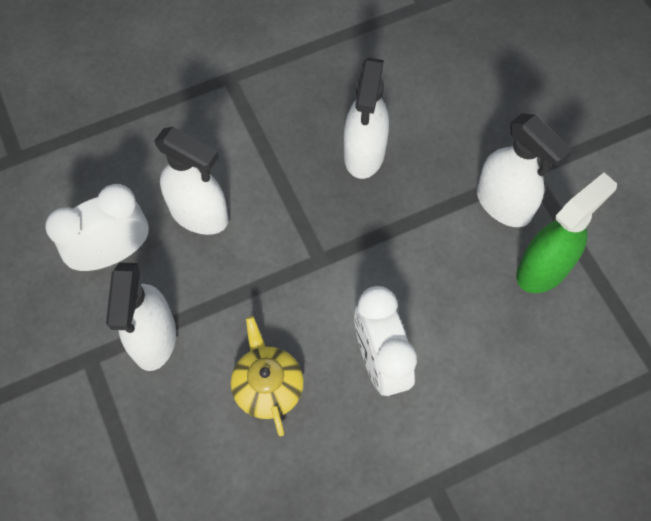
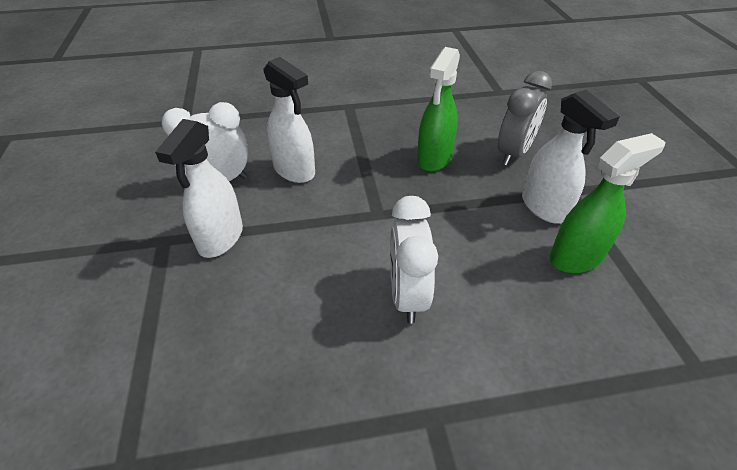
camera: 15 degrees right, 20 degrees down
(267, 386) = (299, 291): yellow teapot -> none
(364, 154) = (434, 159): white spray bottle -> green spray bottle
(458, 122) = (514, 153): none -> grey clock

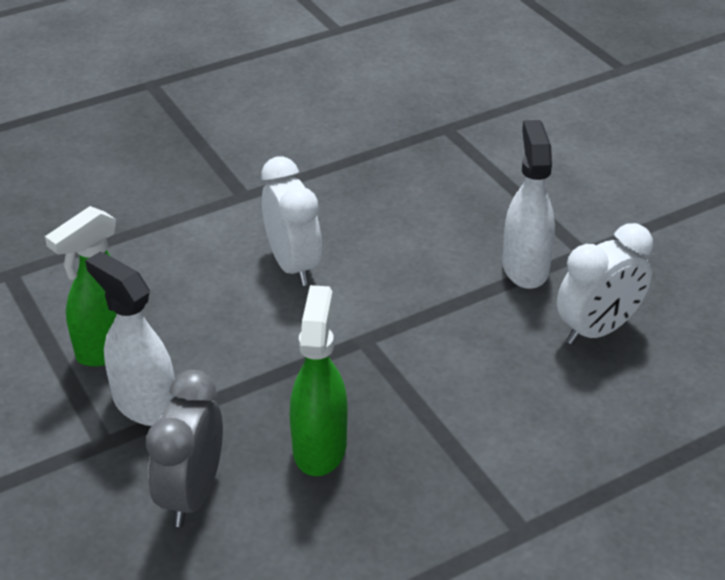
camera: 160 degrees right, 5 degrees down
(294, 171) = (512, 371): white spray bottle -> none

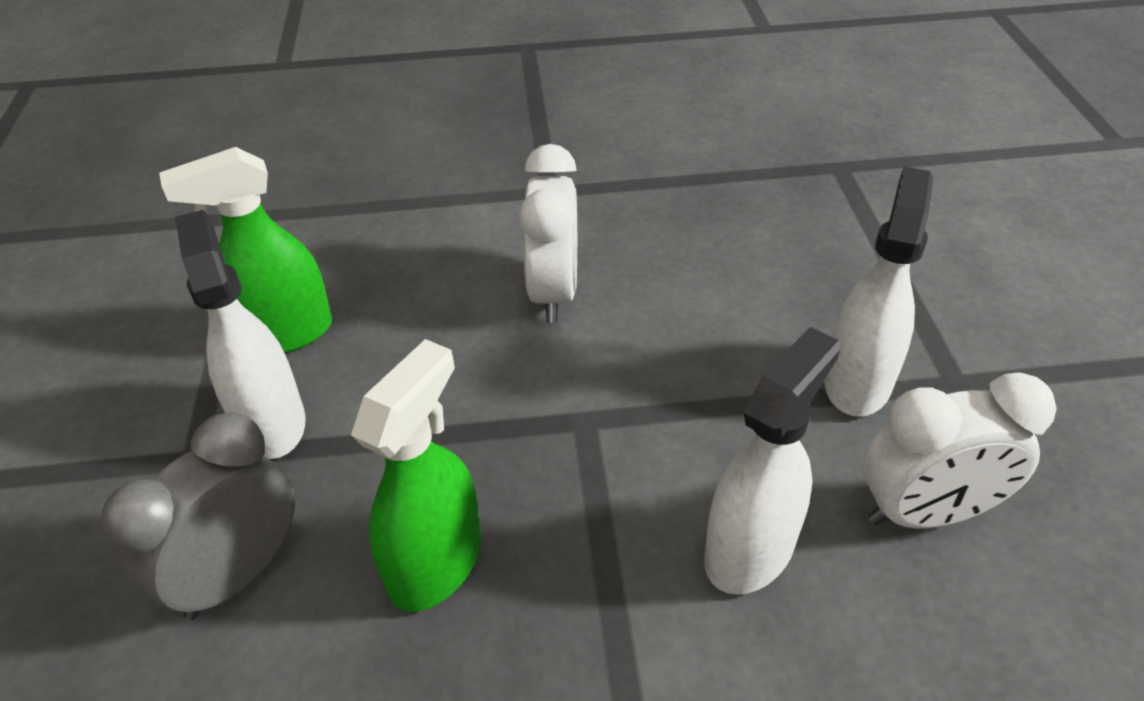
camera: 25 degrees right, 5 degrees up
(507, 380) = (750, 549): none -> white spray bottle

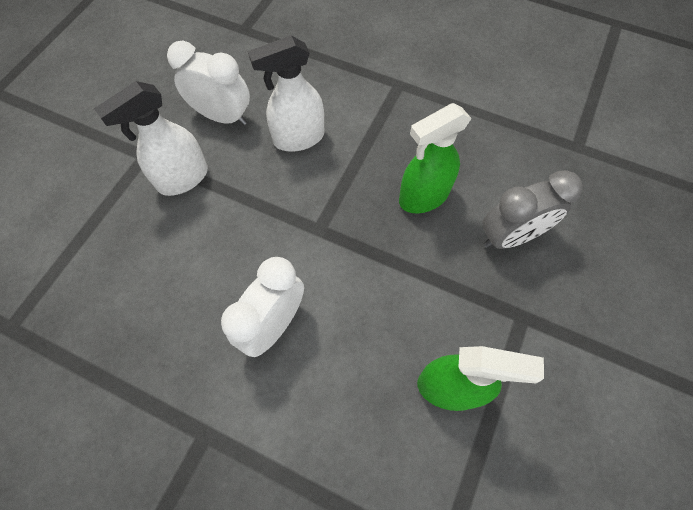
camera: 150 degrees left, 20 degrees up
(271, 422) = (476, 317): white spray bottle -> none

